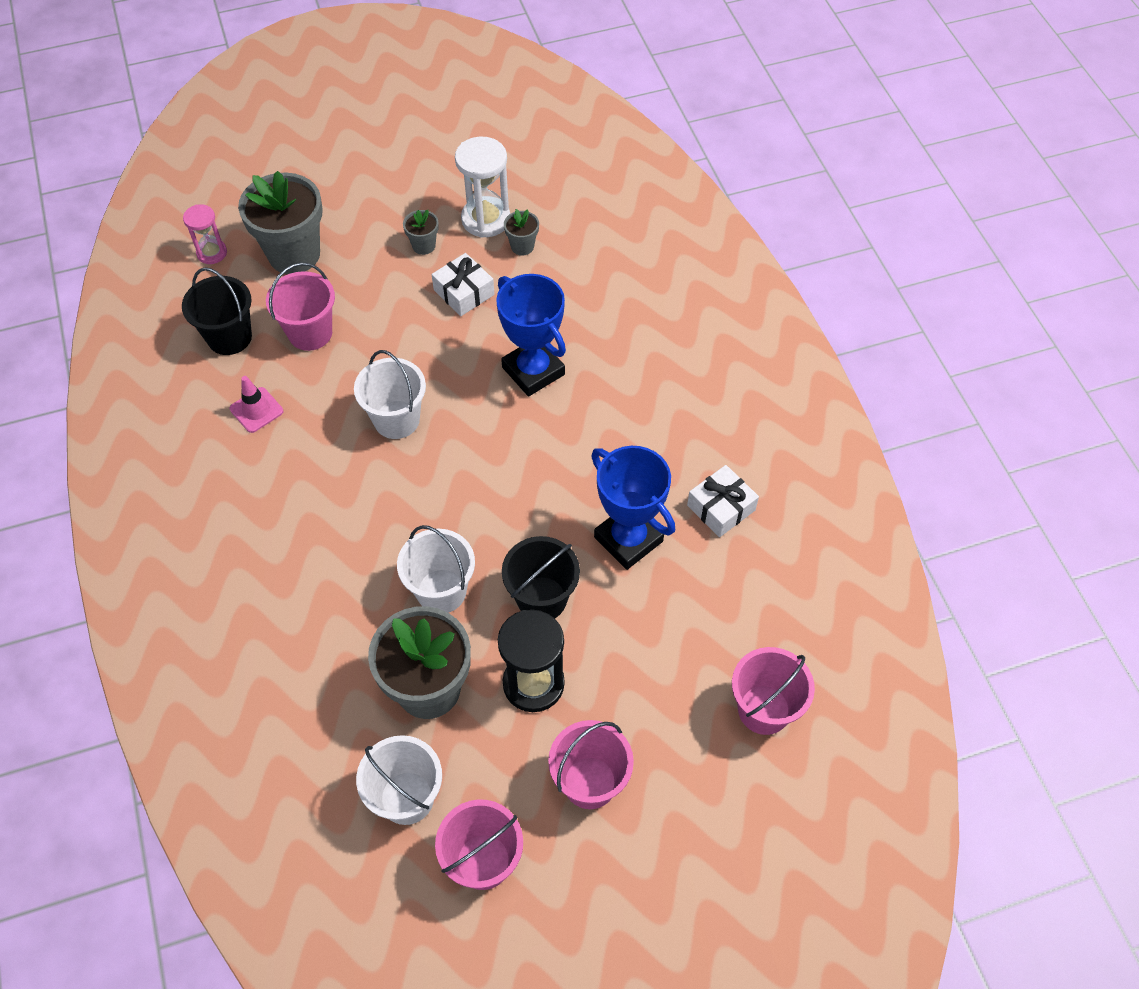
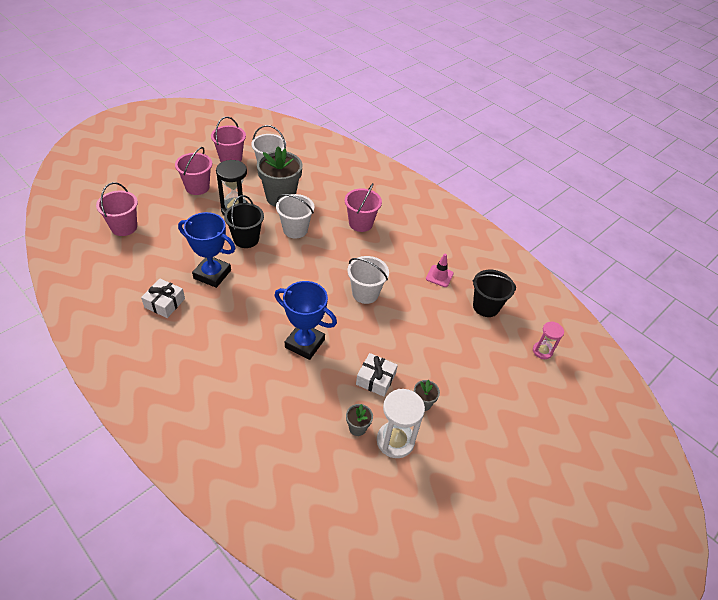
camera: 150 degrees right, 10 degrees down
(294, 254) = (496, 367): grey flower pot -> none
(310, 333) = (446, 323): pink bucket -> pink bucket (360, 223)

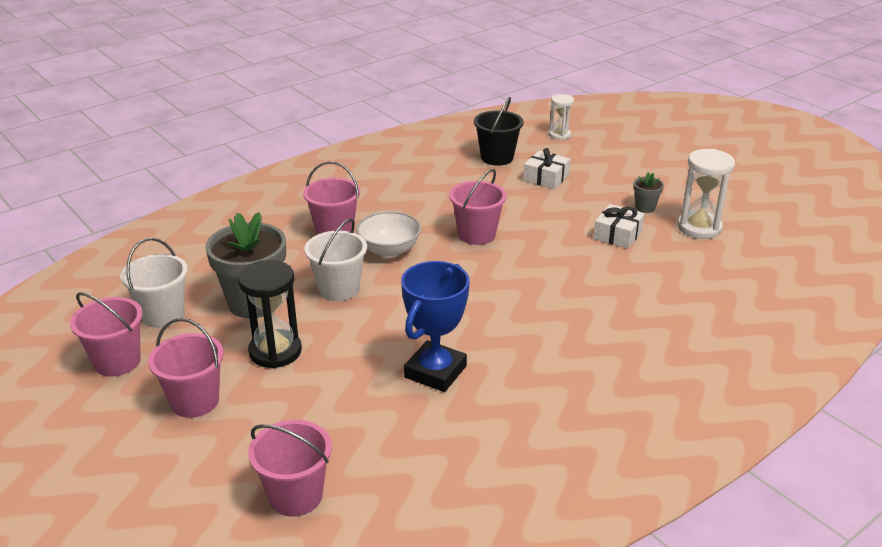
camera: 80 degrees left, 15 degrees down
(164, 303) = (501, 421): white gift -> white gift (546, 178)
(246, 239) = (354, 338): black bucket -> none
(304, 343) = (569, 284): blue trophy -> none
(340, 249) = (389, 250): none -> white bowl
(357, 428) = (690, 250): grey flower pot -> none
(365, 293) = (476, 235): white bucket -> pink bucket
(439, 276) = (446, 181): pink traffic cone -> none
(542, 351) = (559, 135): pink hourglass -> white hourglass

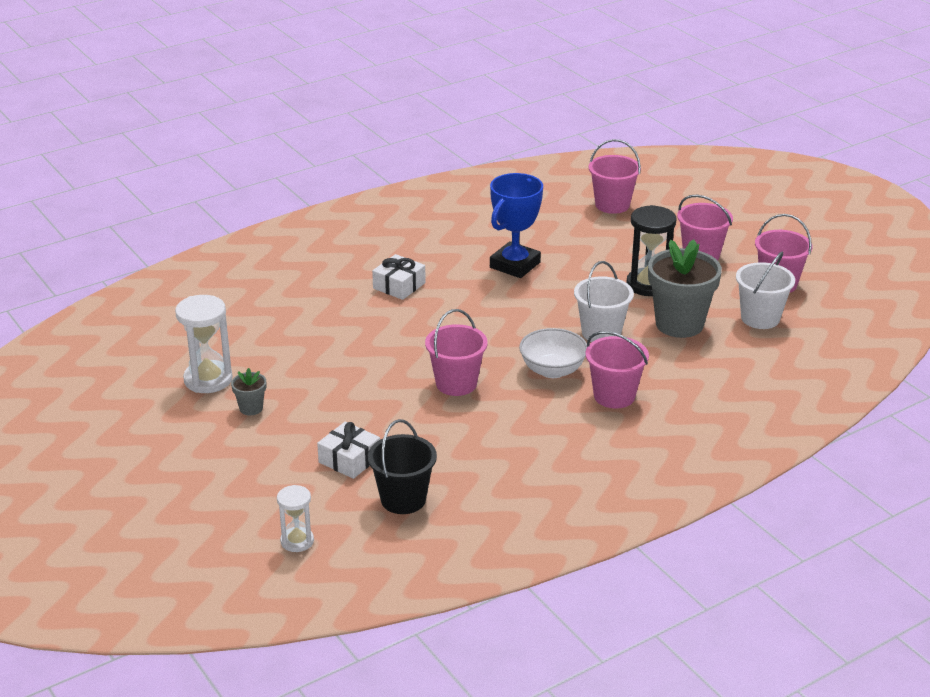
camera: 175 degrees left, 0 degrees up
(617, 235) = (302, 375): white gift -> white gift (399, 286)

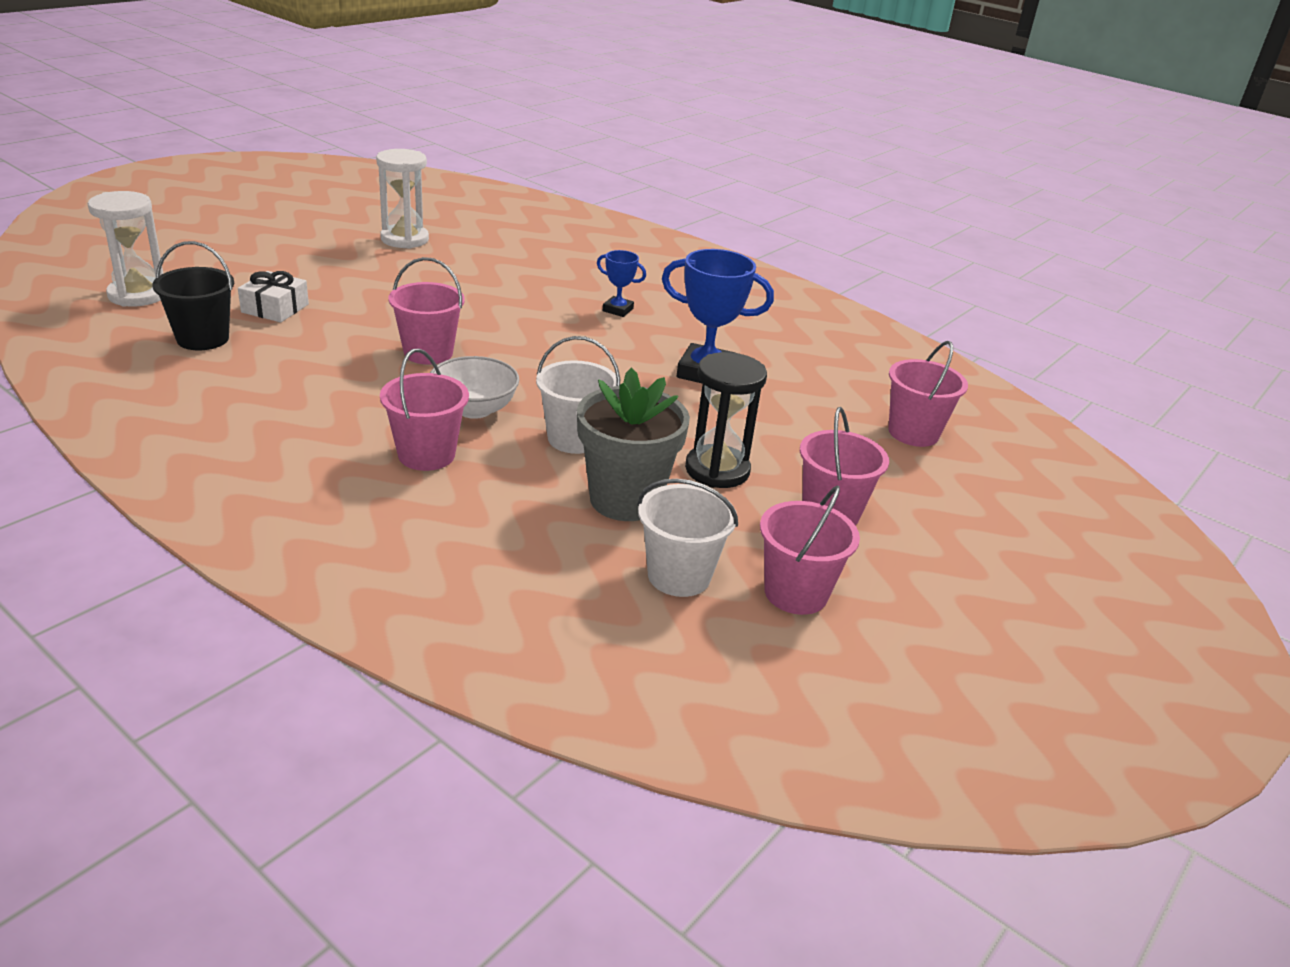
camera: 70 degrees right, 0 degrees up
(251, 408) = (360, 260): grey flower pot -> none
(297, 541) = (137, 295): white hourglass -> white hourglass, size x1.66
(399, 286) = (618, 310): white gift -> blue trophy

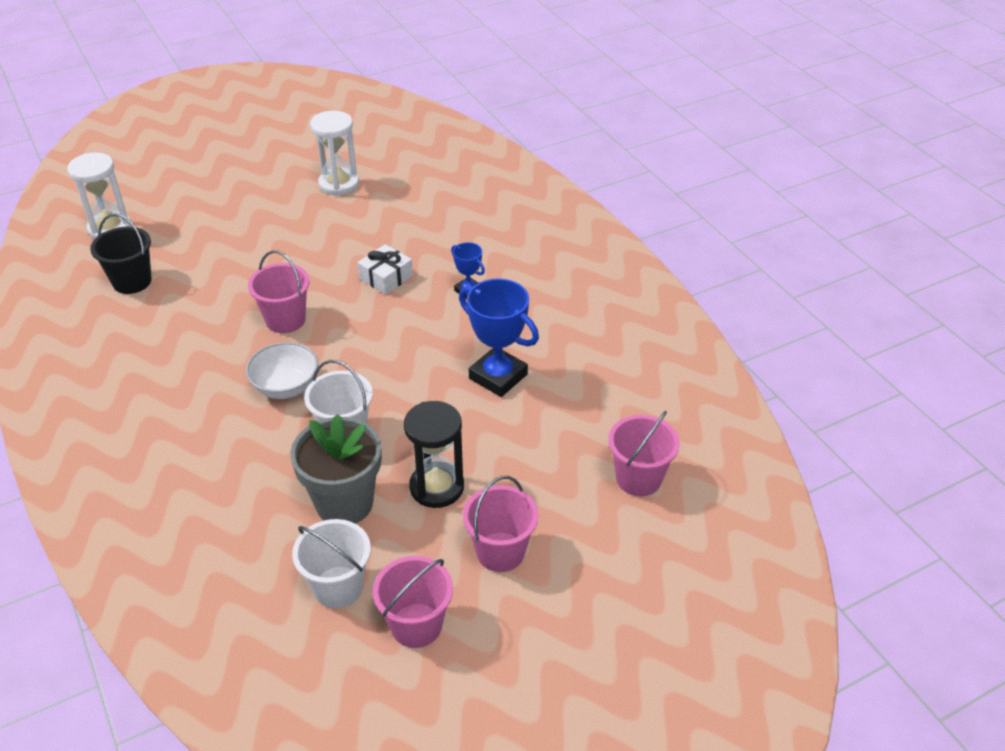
camera: 25 degrees right, 10 degrees up
(275, 308) = (198, 255): white gift -> white gift (386, 277)
(426, 455) = (225, 428): pink bucket -> none

